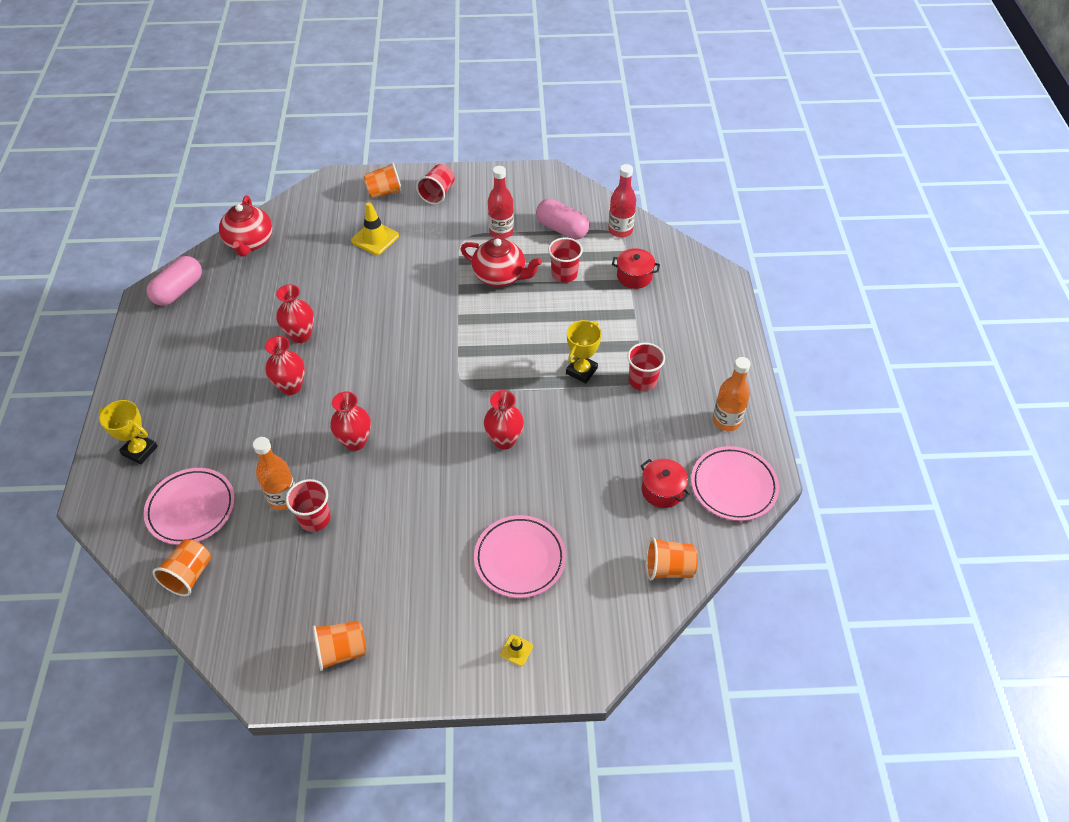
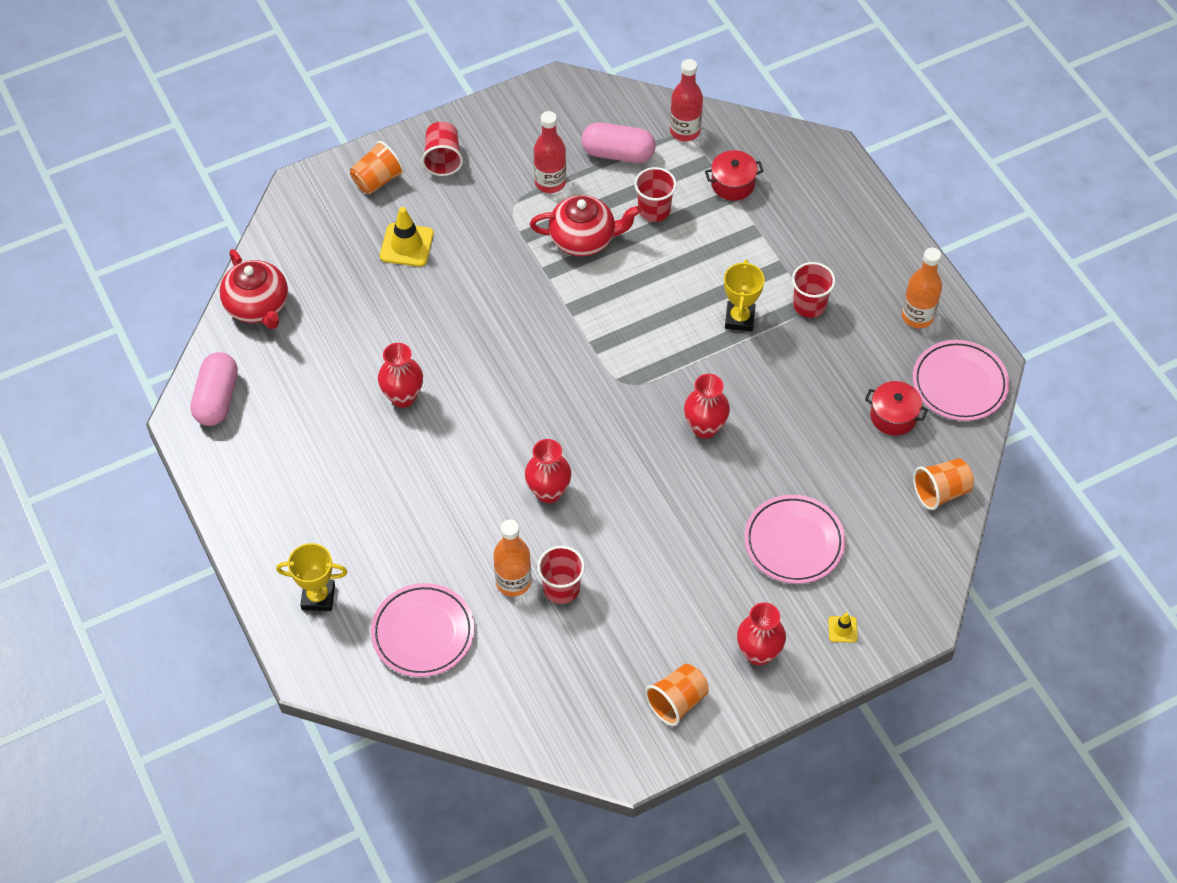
camera: 25 degrees left, 5 degrees up
(189, 575) = (471, 698): orange cup -> none
(291, 386) = (435, 460): red vase -> red vase (758, 653)

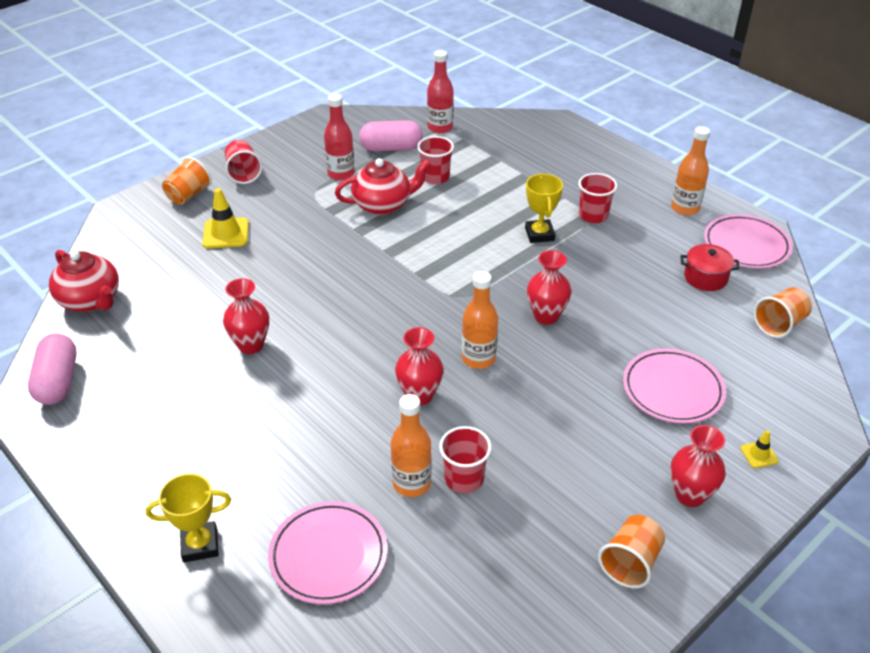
camera: 15 degrees left, 15 degrees down
(618, 463) = (478, 358): none -> orange bottle
(732, 184) = (492, 152): red pot -> none

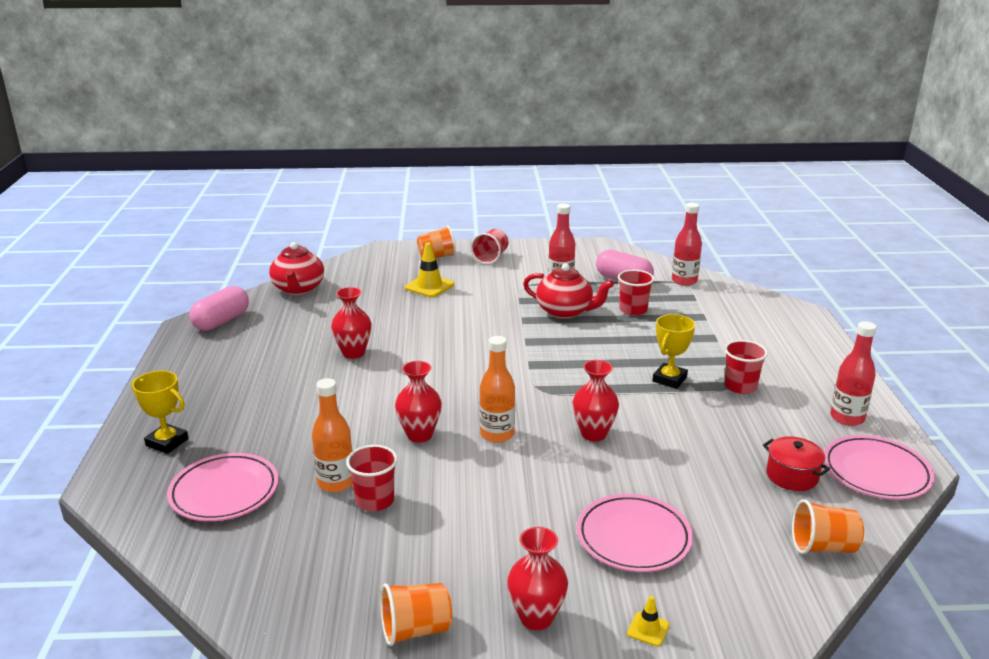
camera: 40 degrees right, 15 degrees down
(685, 208) = (847, 418): orange bottle -> red bottle

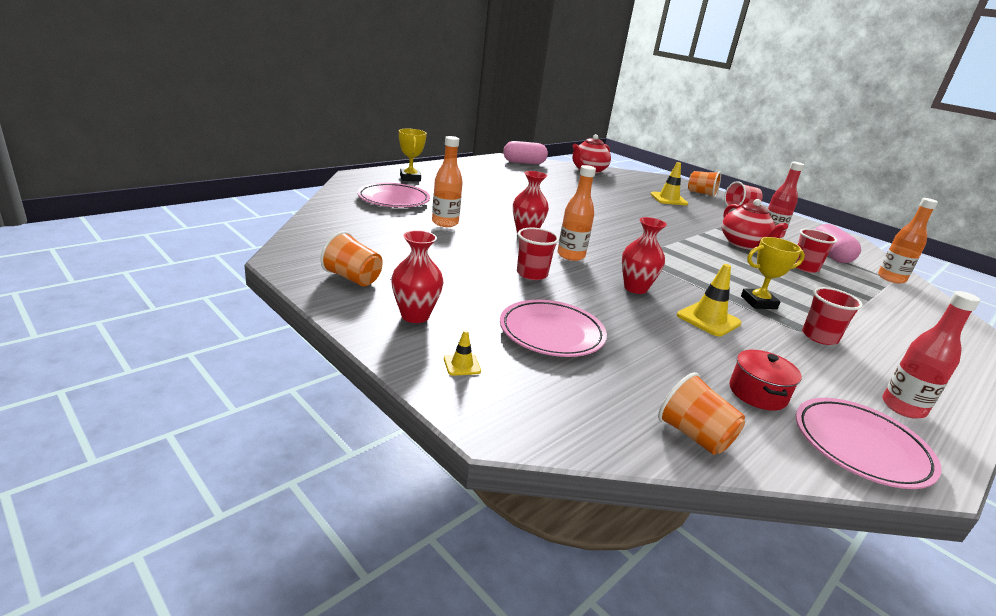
camera: 45 degrees right, 0 degrees up
(353, 353) = (563, 197): red vase -> none
(375, 500) = (447, 237): red cup -> red cup (532, 274)
(676, 427) = (708, 319): none -> yellow traffic cone
(684, 281) = (891, 278): red bottle -> orange bottle

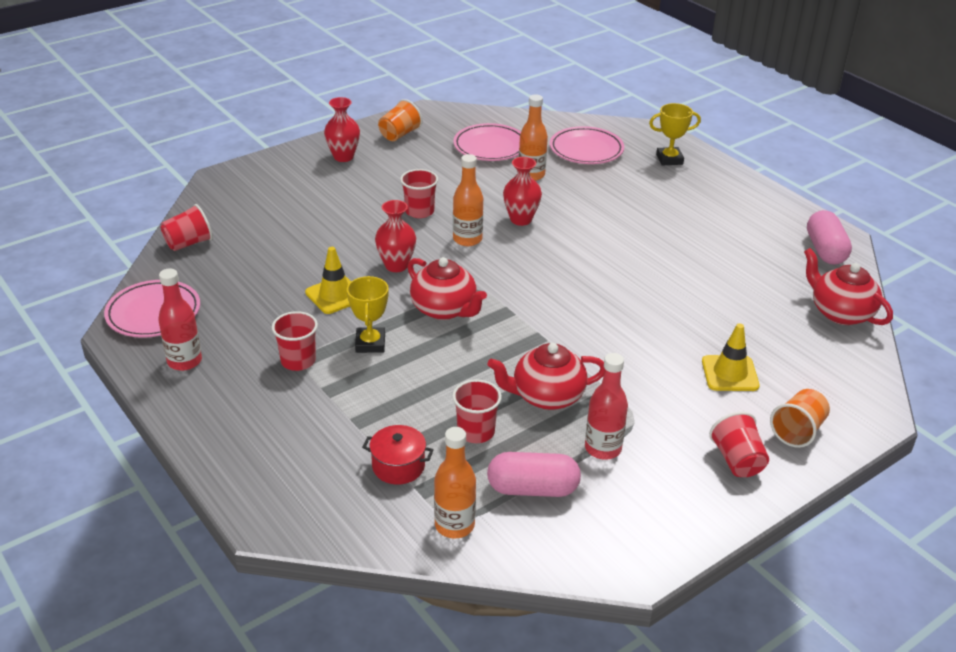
camera: 100 degrees right, 10 degrees up
(462, 365) = (280, 171): yellow traffic cone -> none
(551, 333) = (316, 208): pink plate -> pink plate (490, 146)
(682, 270) = (444, 309): none -> red teapot
(694, 436) = (189, 243): orange cup -> red cup
(757, 393) = (222, 286): red pot -> red pot (398, 466)

